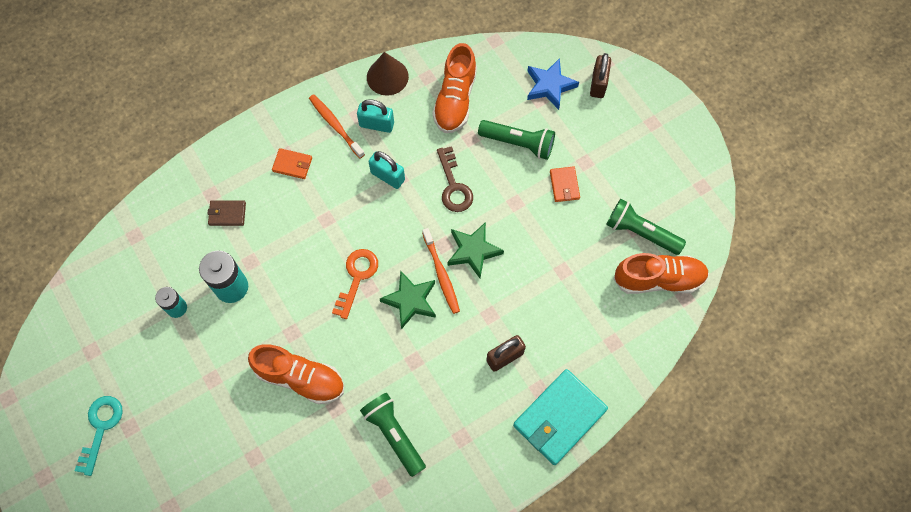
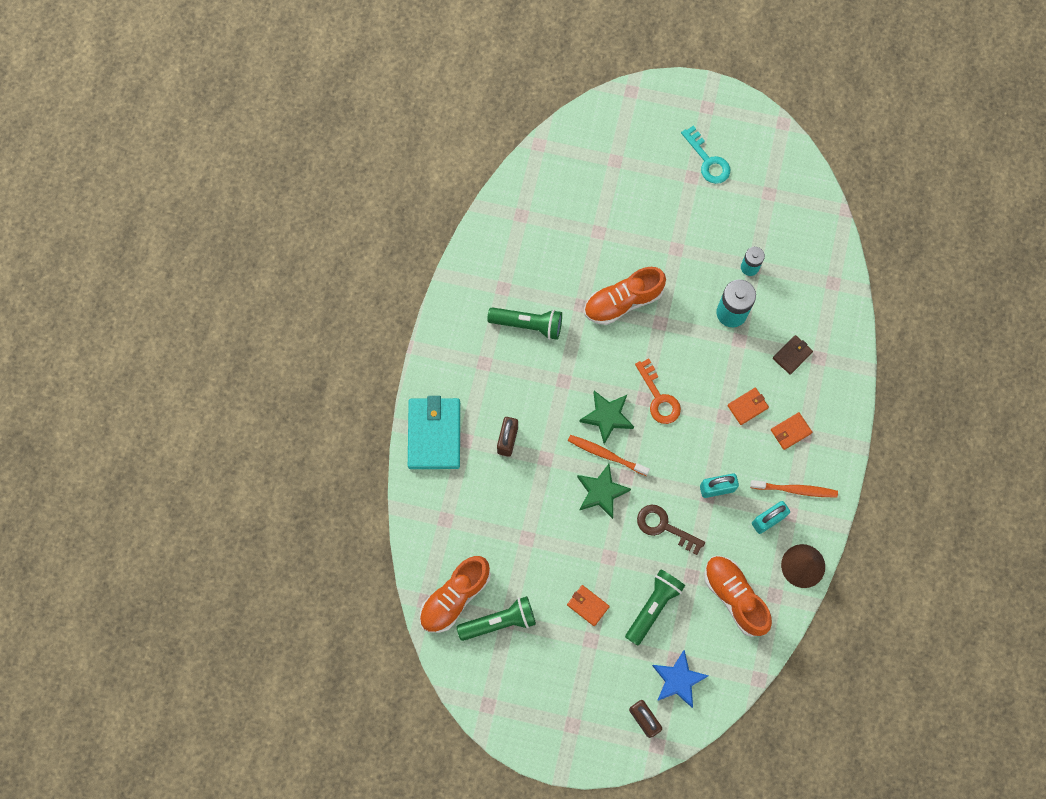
camera: 135 degrees right, 5 degrees up
(301, 209) = (747, 407): none -> orange wallet
(518, 143) = (653, 607): green flashlight -> green flashlight turned 150 degrees clockwise

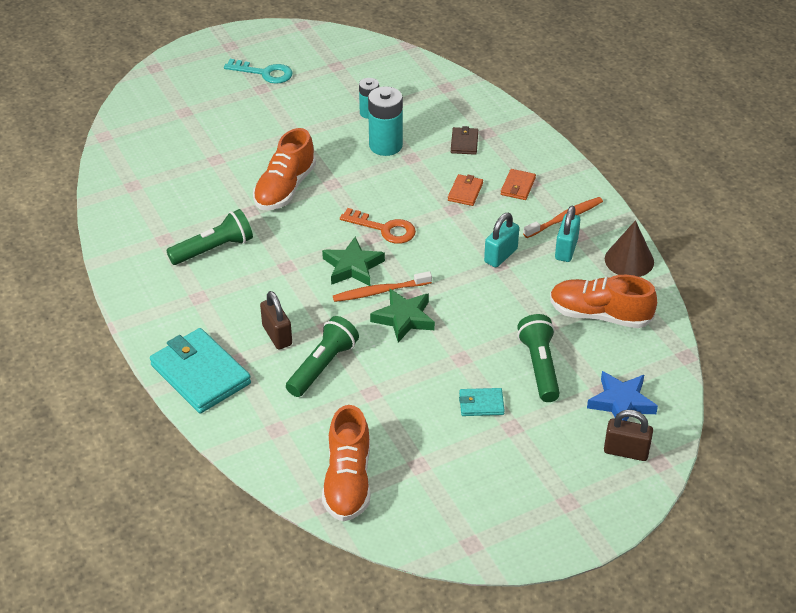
camera: 40 degrees left, 30 degrees down
(499, 622) = (412, 471): green flashlight -> green flashlight (322, 366)
(588, 605) = (481, 404): orange wallet -> turquoise wallet
(664, 527) = (486, 307): brown key -> none

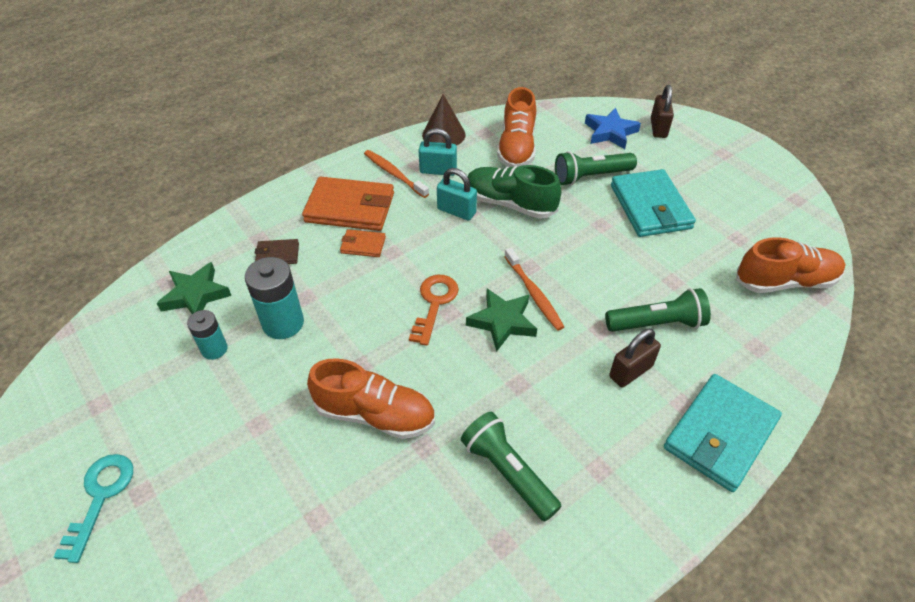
camera: 100 degrees left, 5 degrees up
(322, 366) = (657, 323): green flashlight -> green flashlight turned 150 degrees clockwise
(404, 318) = (566, 270): green star -> green star (195, 295)
(481, 404) = (650, 207): turquoise wallet -> turquoise wallet, size x2.08
(505, 295) = (510, 204): none -> green shoe
(518, 186) = (350, 208): orange wallet -> orange wallet, size x2.08

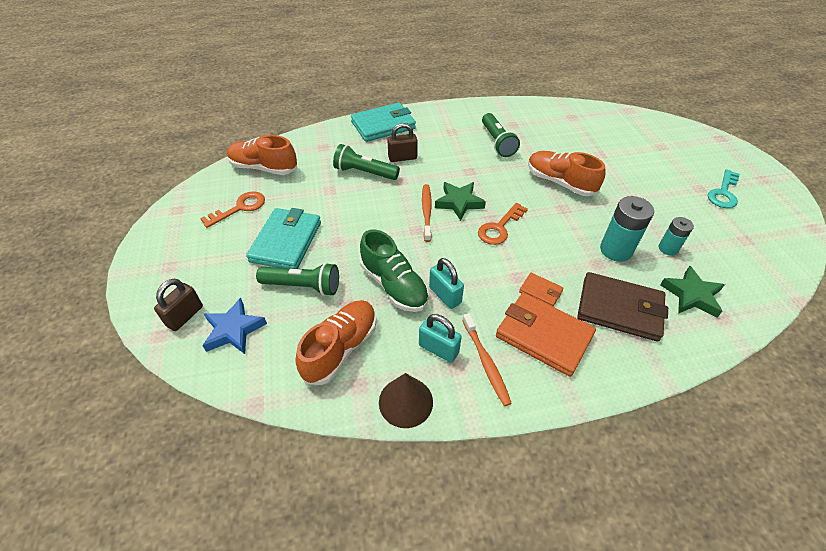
camera: 155 degrees left, 0 degrees up
(277, 254) = (619, 309): brown wallet -> brown wallet, size x2.08
(740, 223) = (239, 208): none -> orange key

